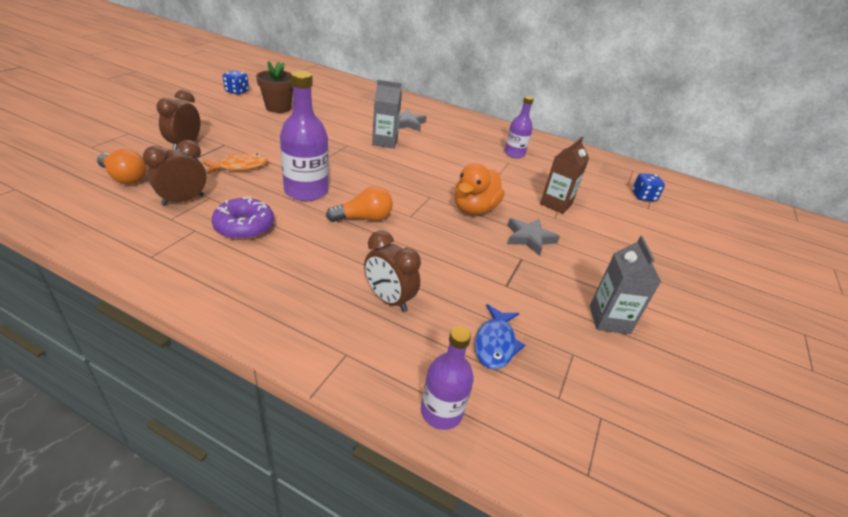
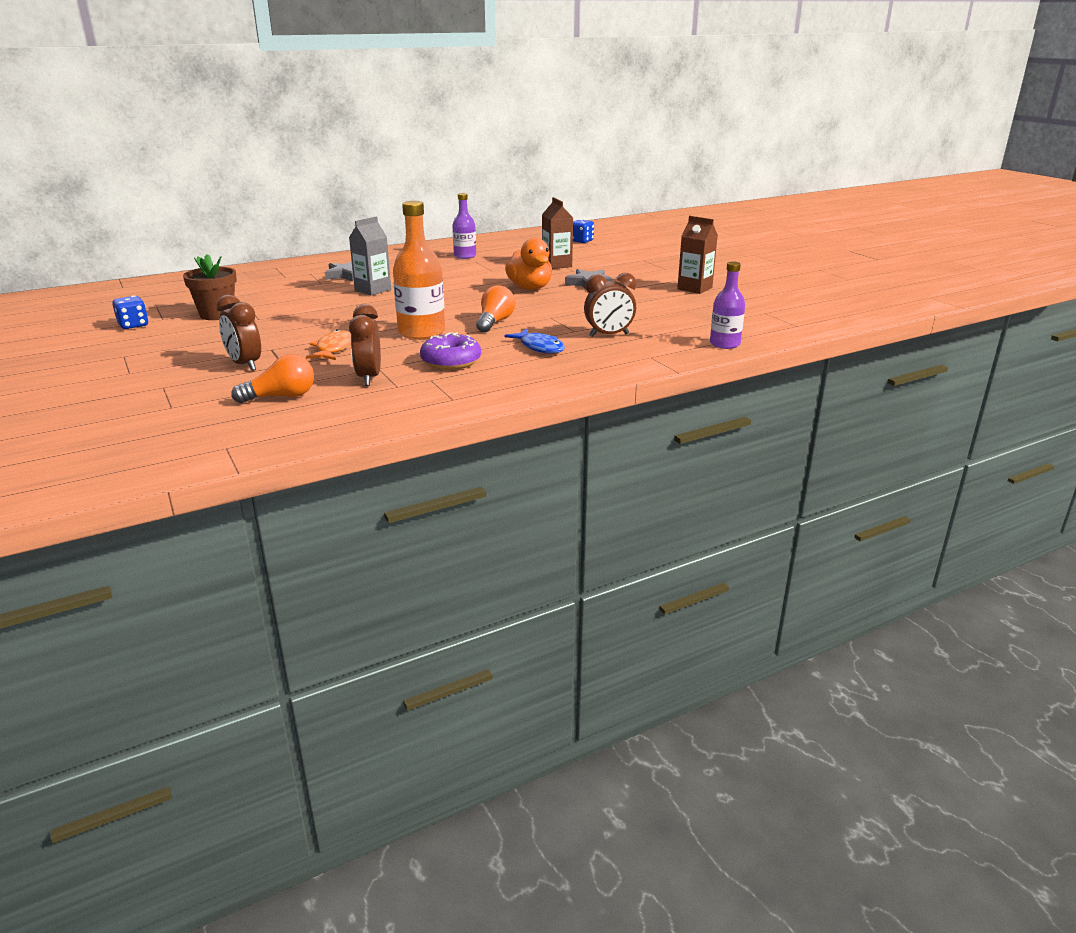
camera: 50 degrees left, 10 degrees down
(306, 191) = (421, 332): purple bottle -> orange bottle
(495, 343) = (684, 319): blue fish -> blue fish (539, 347)
(609, 319) = (694, 288): grey carton -> brown carton

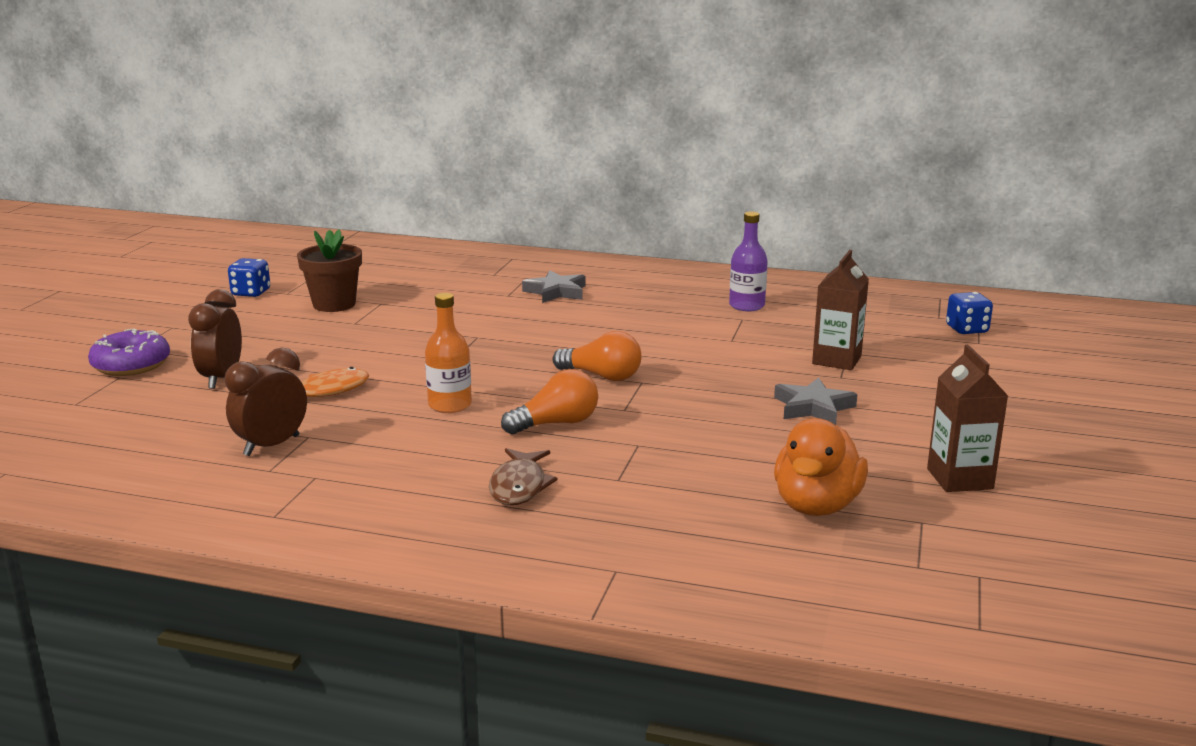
camera: 45 degrees right, 5 degrees down
(281, 397) = (161, 433): orange light bulb -> orange light bulb (602, 376)
(373, 290) = (534, 323): grey carton -> none
(421, 332) = (450, 405): orange bottle -> orange bottle, size x0.62
(451, 362) = (386, 461): purple donut -> purple donut (131, 365)
(530, 288) = (716, 386): orange duck -> orange duck (816, 506)
(539, 347) = (519, 486): blue fish -> brown fish
(609, 335) = (643, 507): brown clock -> none
(724, 344) = (770, 603): purple bottle -> none

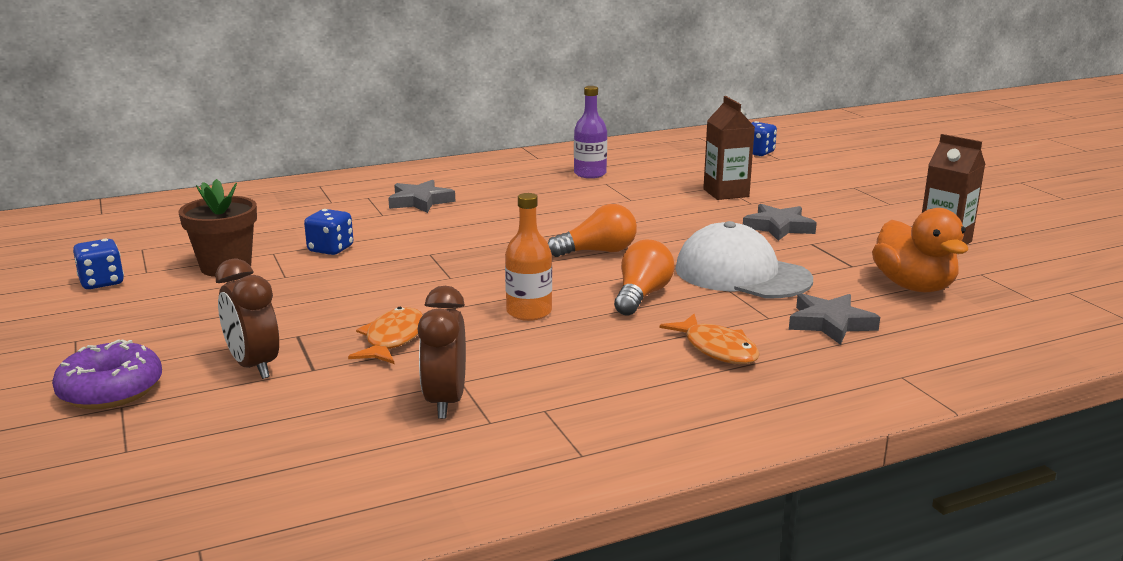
camera: 40 degrees left, 0 degrees up
(420, 312) = (330, 249): none -> blue dice
(519, 486) = (717, 349): brown fish -> orange fish
(658, 505) = (830, 323): none -> grey star
(679, 436) = (742, 274): none -> white cap

